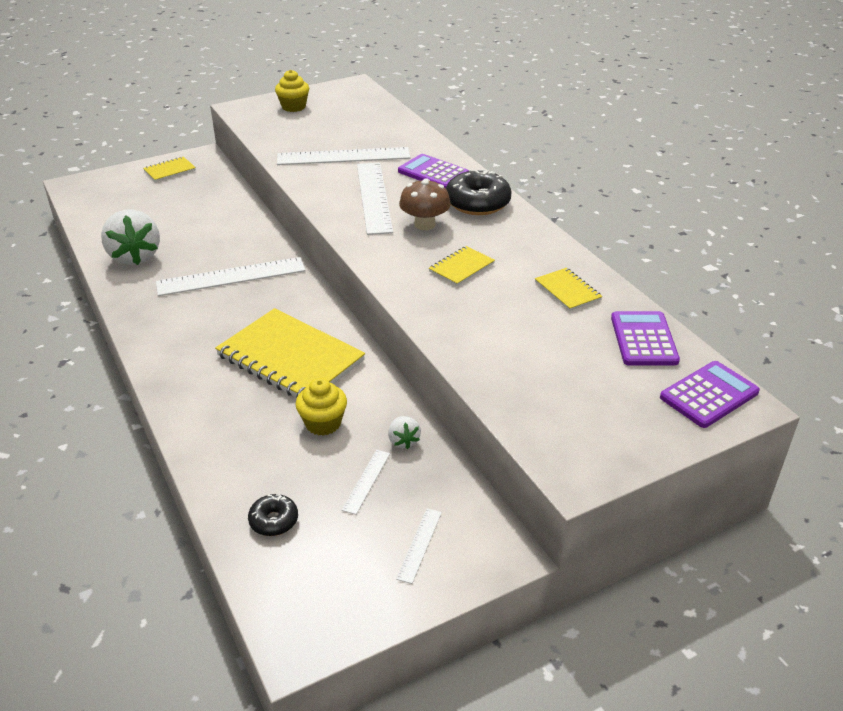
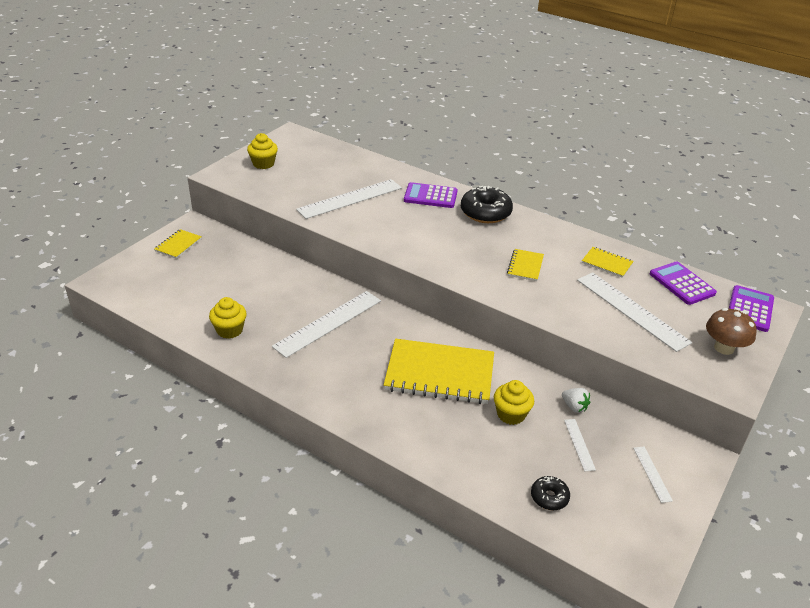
camera: 30 degrees left, 0 degrees up
(135, 256) = (229, 330): white strawberry -> yellow cupcake
(374, 197) = (408, 227): white ruler -> white ruler (632, 310)
(424, 224) = (467, 240): brown mushroom -> brown mushroom (724, 348)

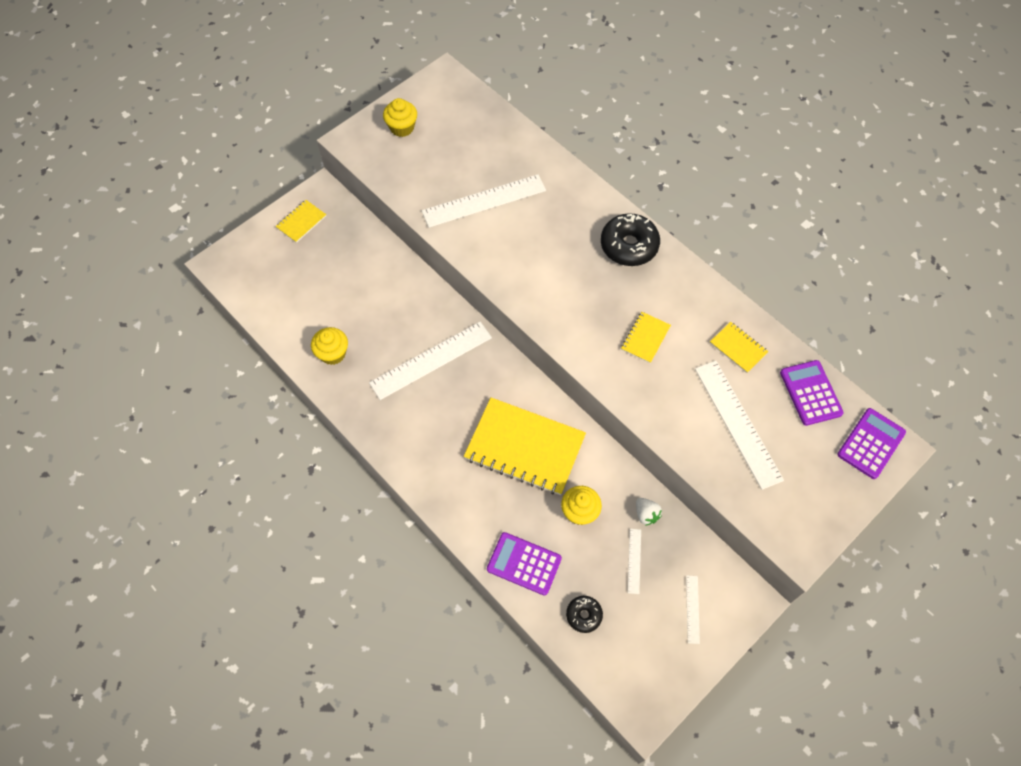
camera: 15 degrees right, 25 degrees up
(430, 196) = (575, 209): purple calculator -> purple calculator (524, 564)
(724, 348) = (815, 493): brown mushroom -> none

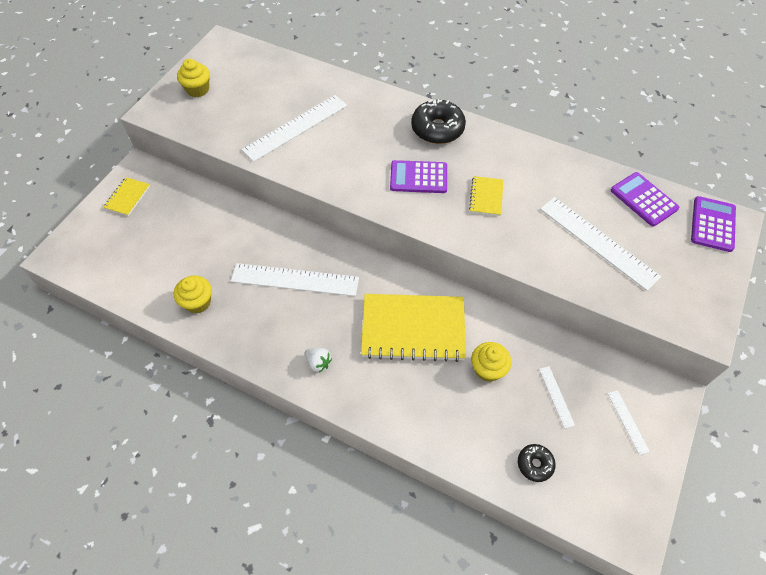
camera: 20 degrees left, 5 degrees down
(431, 360) = (295, 279): white ruler -> white ruler turned 60 degrees clockwise
(524, 564) = (458, 435): purple calculator -> purple calculator (418, 177)
(646, 514) = (547, 351): white strawberry -> white strawberry (318, 363)
(738, 348) = (567, 182): yellow notebook -> none

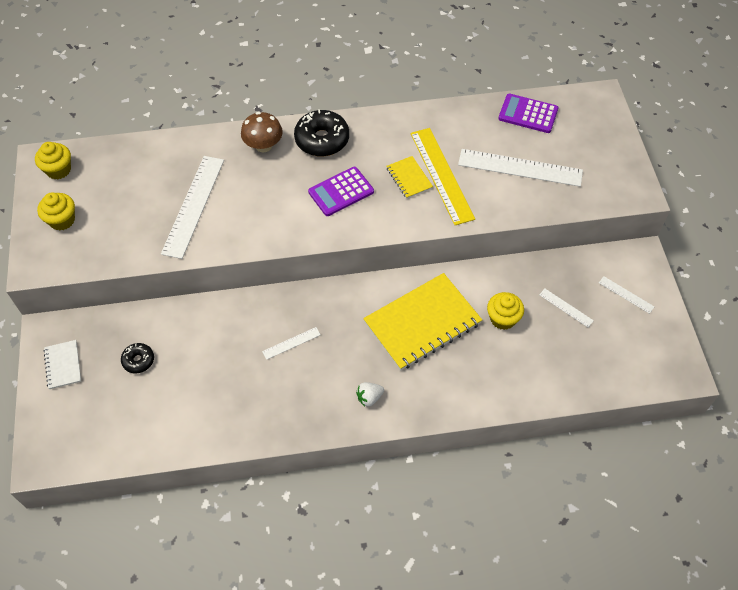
camera: 35 degrees left, 0 degrees up
(127, 197) = (63, 365): yellow notebook -> white notebook
(198, 302) = (221, 415): yellow cupcake -> yellow cupcake (58, 170)
(295, 279) = (291, 343): white ruler -> white ruler, size x0.46
(318, 363) = (369, 398): white strawberry -> white strawberry turned 150 degrees clockwise
(387, 110) = (263, 145): none -> brown mushroom
(517, 209) = (441, 175): none -> yellow ruler
(535, 464) = (587, 366): black donut -> black donut (138, 360)
(712, 224) = (589, 107): purple calculator -> none

